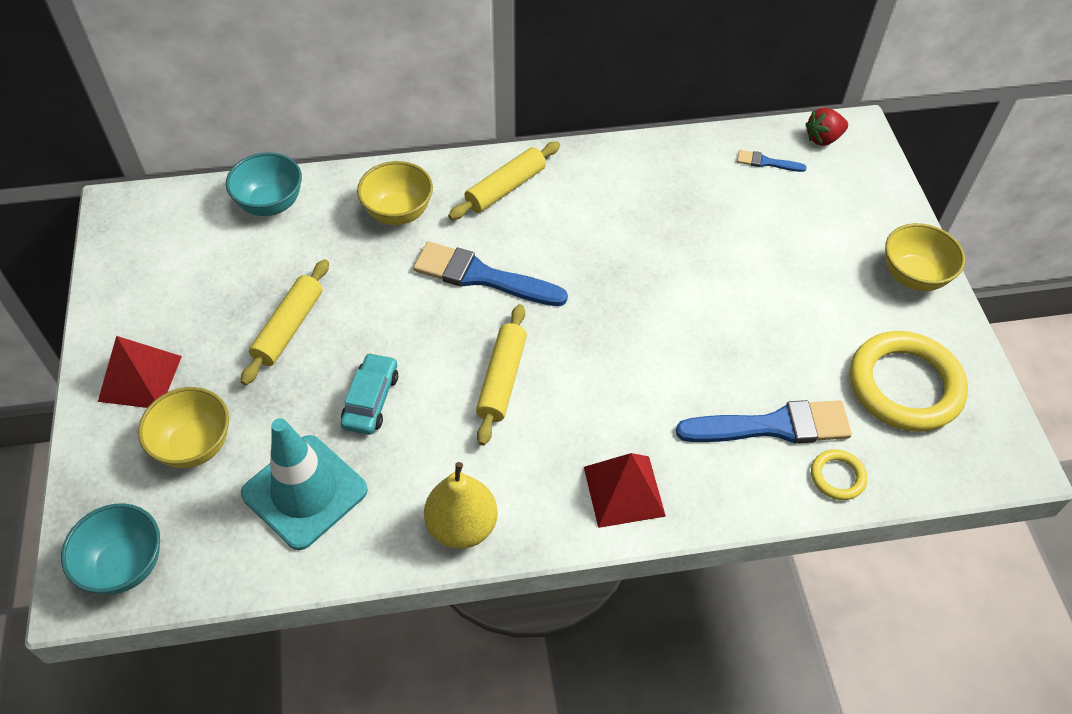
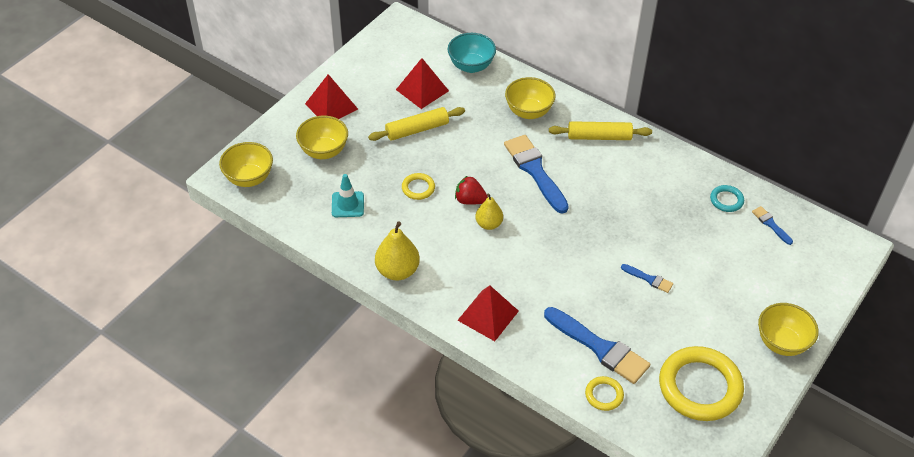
camera: 45 degrees right, 5 degrees down
(125, 565) = (249, 178): turquoise bowl -> yellow bowl
(241, 274) = (422, 90): none -> red pyramid
(304, 492) = (347, 204): turquoise traffic cone -> turquoise traffic cone, size x0.55
(371, 400) = (418, 188): turquoise car -> yellow ring
(501, 379) = (488, 224): yellow rolling pin -> yellow pear
(702, 167) = (726, 200): none -> turquoise ring
(730, 308) = (649, 279): none -> blue brush
(823, 139) = (826, 236): red strawberry -> red strawberry (470, 200)

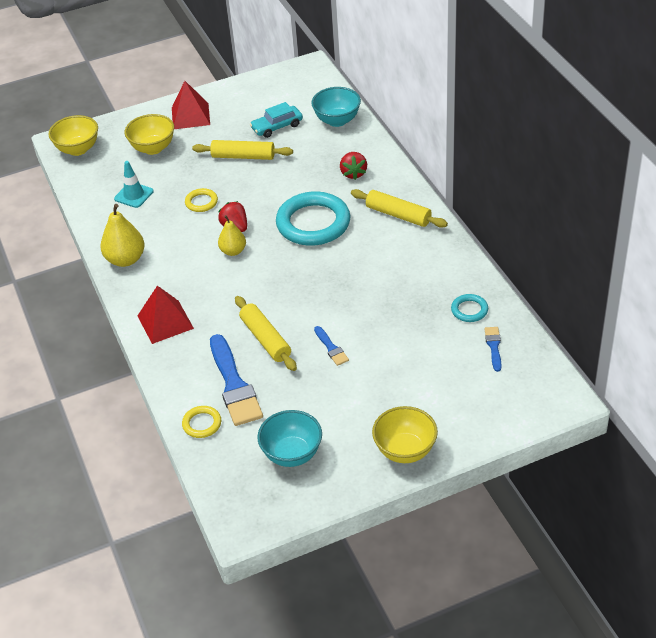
camera: 35 degrees right, 5 degrees down
(422, 90) = (277, 127): red pyramid -> turquoise car
(528, 112) = (353, 173): yellow bowl -> red strawberry
(535, 171) = (313, 223): blue brush -> turquoise ring
(588, 294) = (265, 339): none -> yellow rolling pin
(700, 387) = (292, 454): yellow ring -> turquoise bowl

